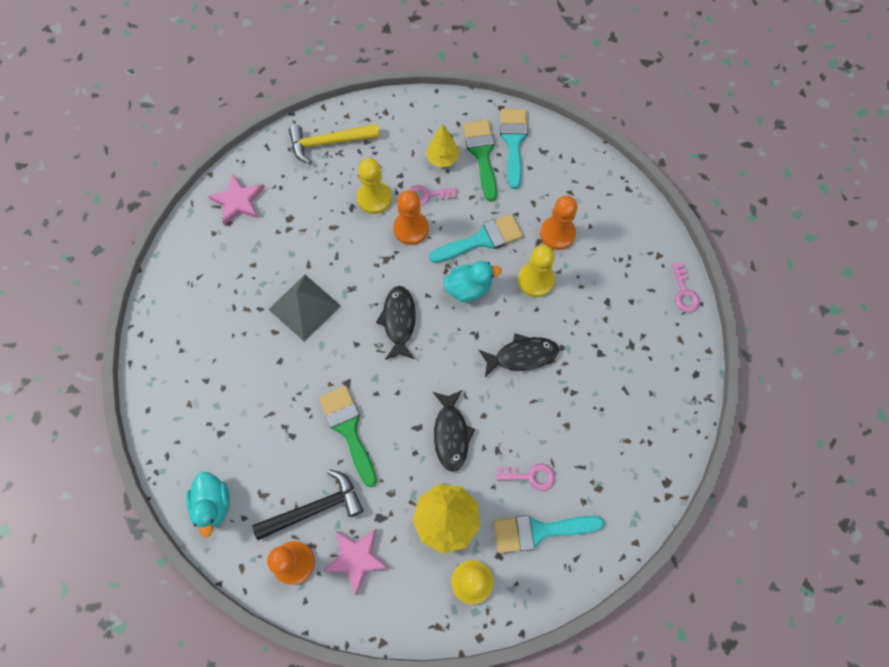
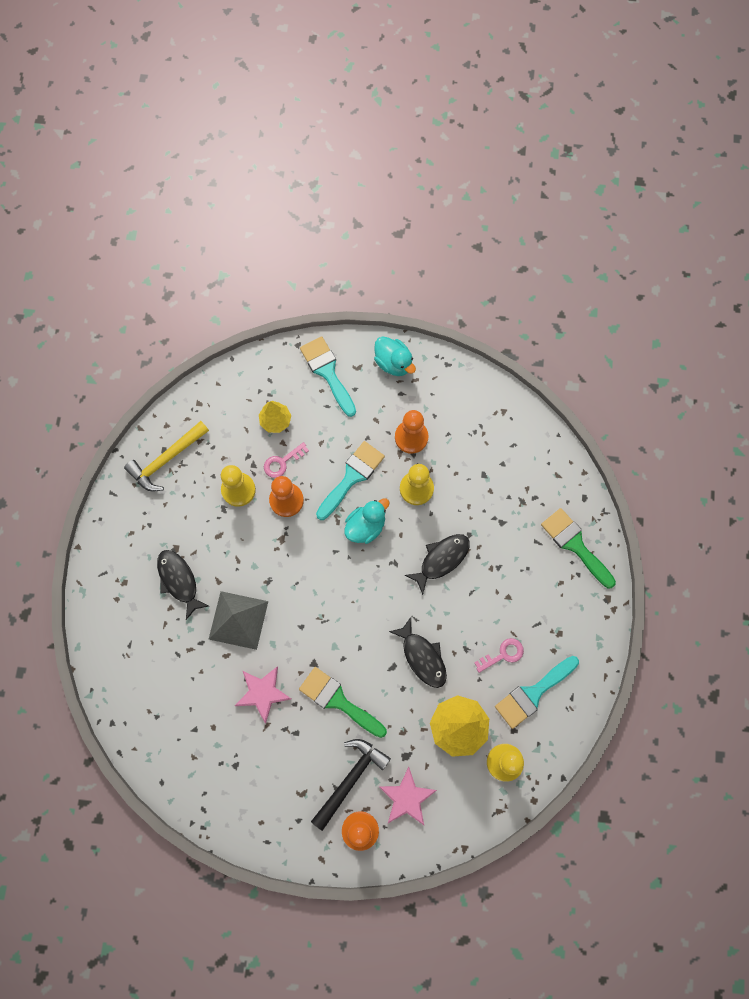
camera: 30 degrees left, 5 degrees up
(213, 504) = (267, 824): turquoise duck -> turquoise duck (393, 363)
(238, 201) = (119, 558): pink star -> pink star (262, 693)
(399, 321) = (324, 587): black fish -> black fish (179, 581)
(482, 154) = (307, 398): green brush -> green brush (575, 545)
(684, 292) = (540, 432): pink key -> none

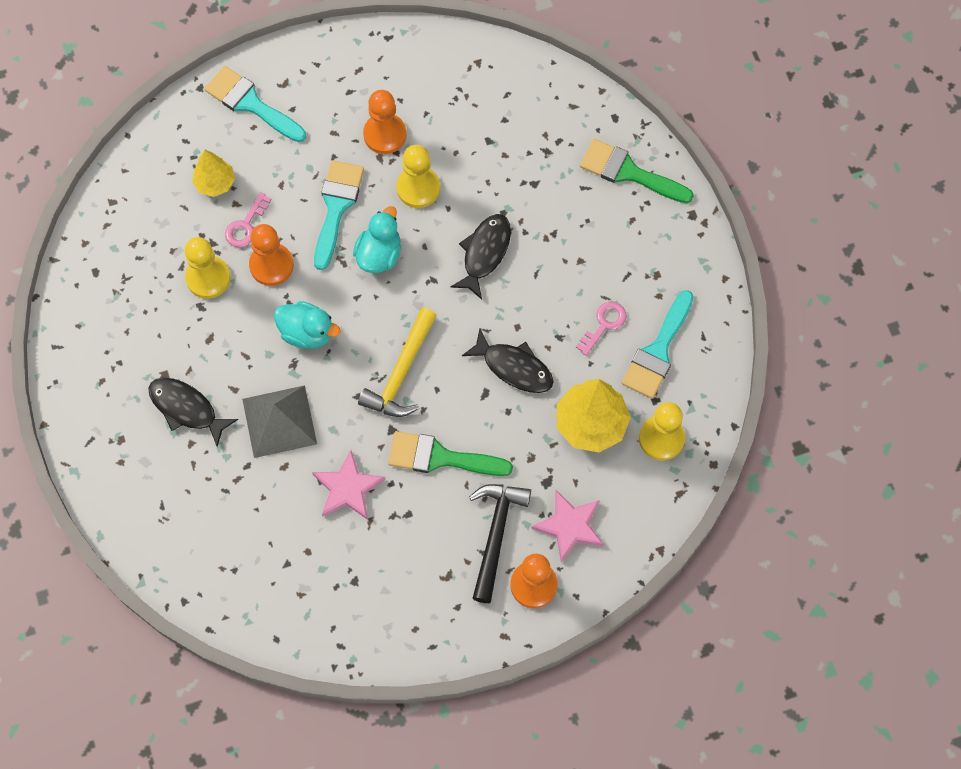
camera: 25 degrees left, 5 degrees down
(166, 459) = (104, 281): yellow hammer -> yellow hammer (401, 372)
(393, 363) = (324, 61): turquoise duck -> turquoise duck (307, 332)

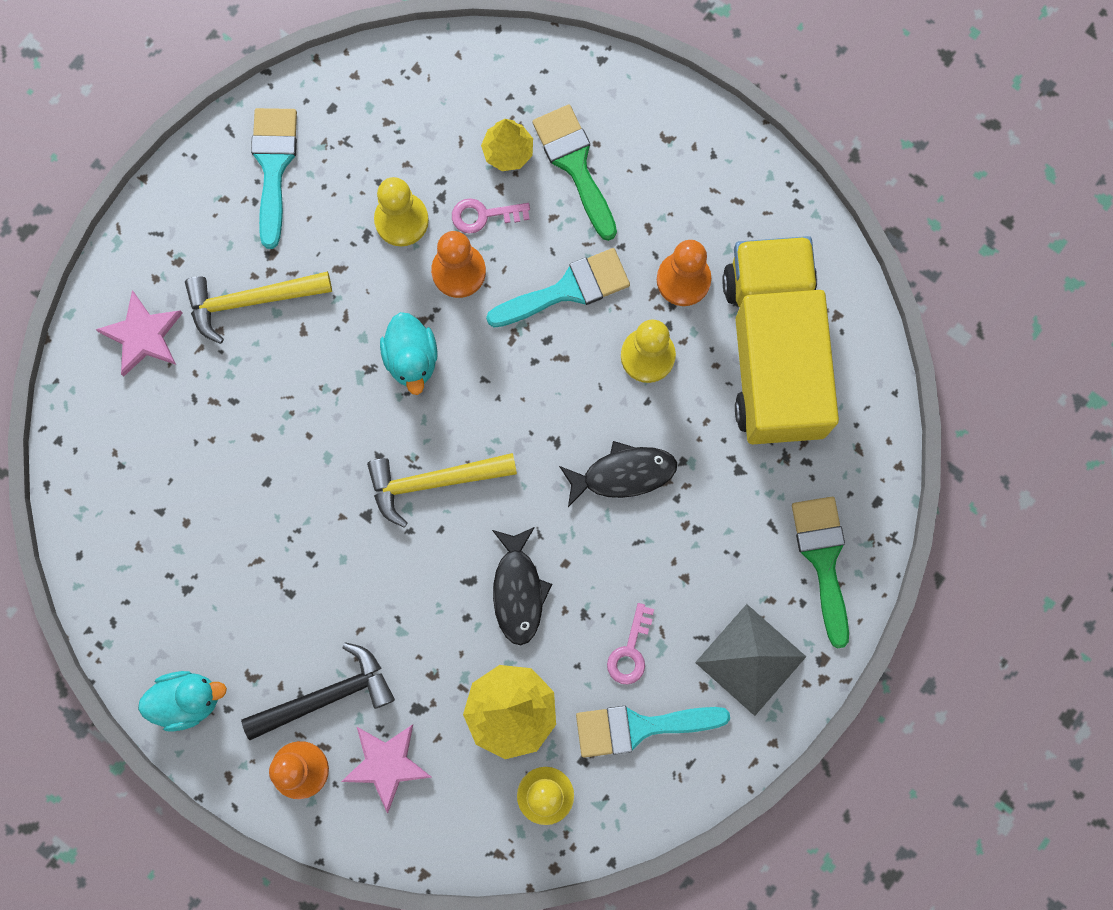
camera: 55 degrees right, 10 degrees up
(186, 409) = (251, 300): black fish -> yellow hammer
(251, 104) = (620, 122): turquoise brush -> turquoise brush (273, 166)
(279, 421) = (300, 399): grey pyramid -> grey pyramid (750, 659)
(347, 488) = (276, 515): pink star -> pink star (143, 335)
(379, 254) = (546, 369): turquoise duck -> turquoise duck (187, 700)
(440, 457) = (371, 584): green brush -> green brush (575, 165)
(473, 113) = (774, 352): none -> yellow truck
(604, 324) = (630, 651): pink key -> pink key turned 105 degrees clockwise

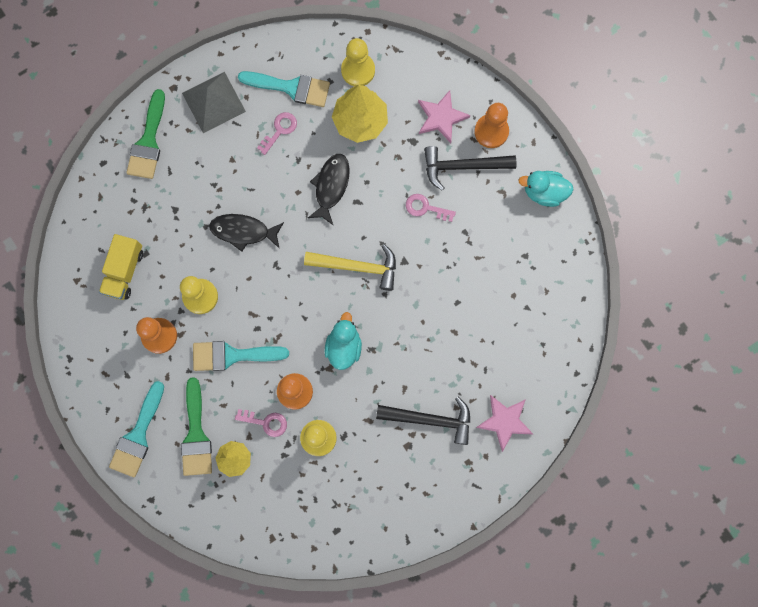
camera: 160 degrees left, 0 degrees up
(251, 300) = (430, 419): yellow hammer -> black hammer
(273, 166) = (387, 504): turquoise brush -> turquoise brush (138, 435)
(362, 609) = (425, 208): none -> pink key
(774, 352) = (124, 271): yellow truck -> yellow truck, size x0.48

